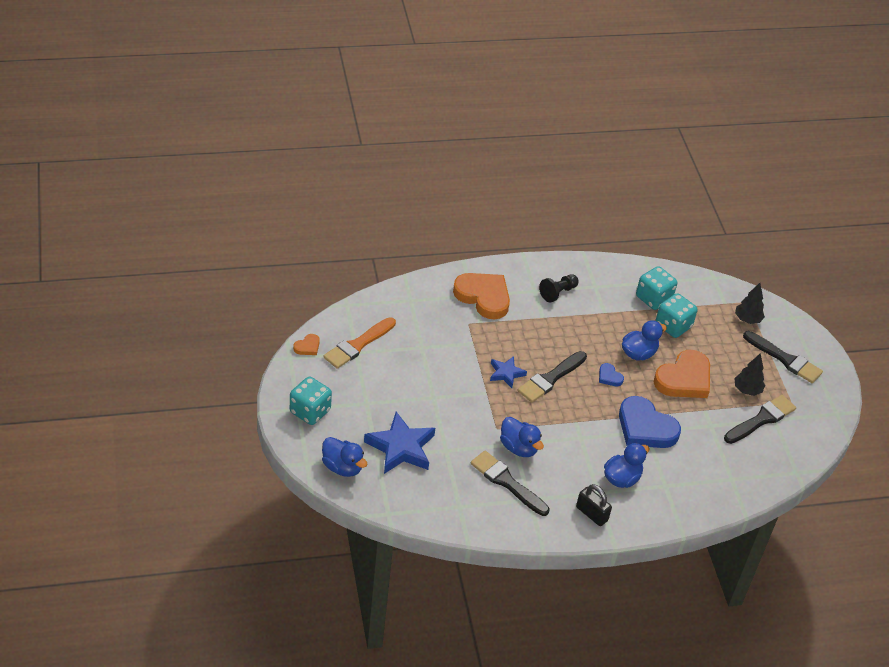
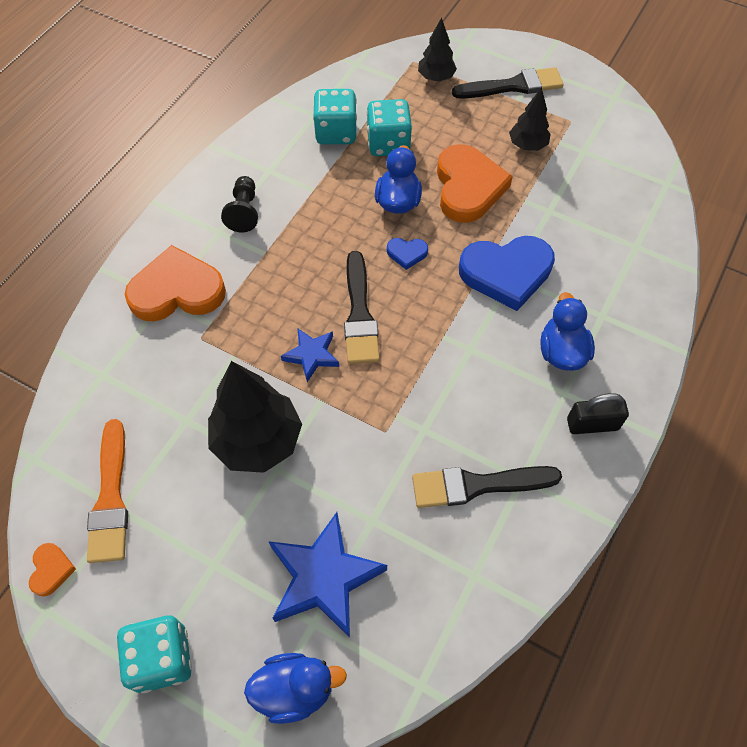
camera: 45 degrees left, 15 degrees up
(440, 381) = (258, 441): none -> black tree
(518, 448) = (434, 429): blue duck -> none
(761, 419) = (576, 162): black brush -> none

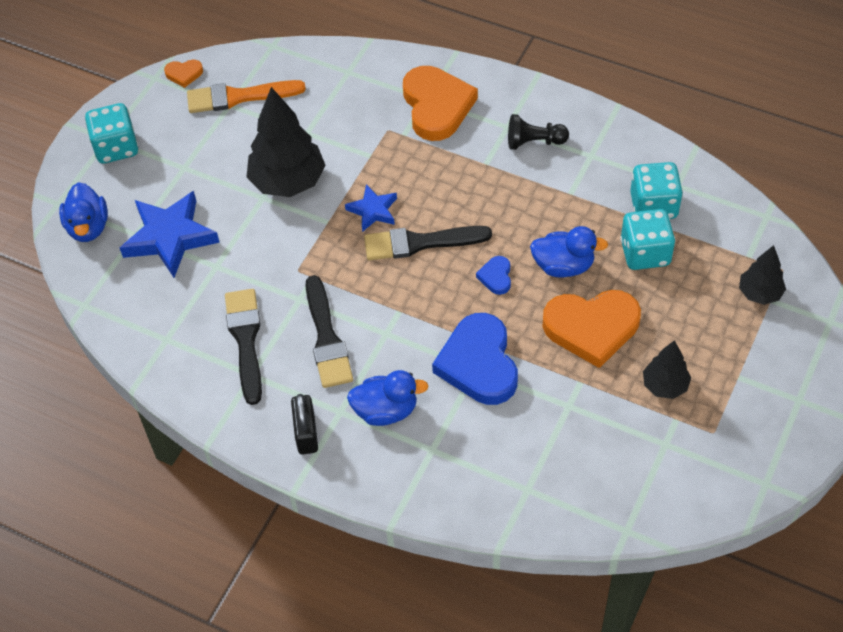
camera: 90 degrees right, 5 degrees down
(513, 86) = (762, 372): black brush -> black brush (326, 338)

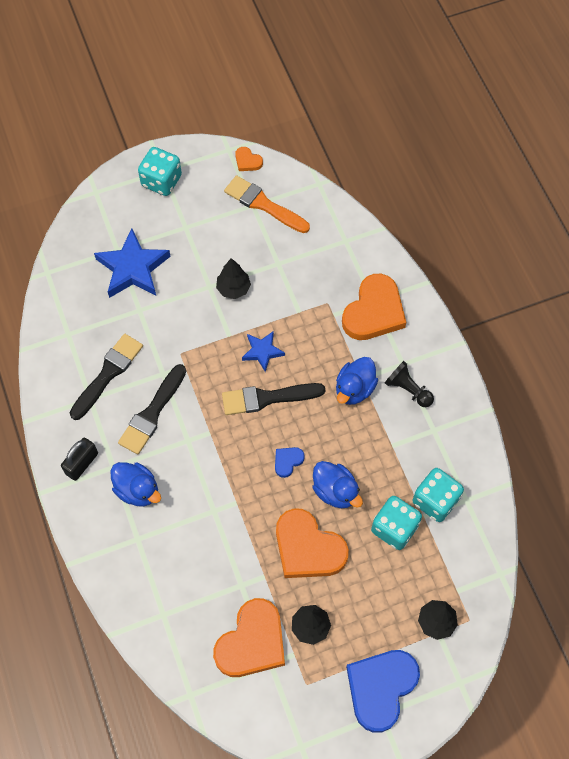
camera: 40 degrees right, 10 degrees up
(88, 227) = (96, 222): blue duck -> blue duck (354, 389)
(288, 182) = (233, 288): black tree -> black tree, size x0.55
(420, 243) = (267, 398): black brush -> black brush turned 45 degrees counterclockwise
(479, 363) = (219, 509): blue heart -> blue heart (381, 688)
(630, 441) = (252, 642): none -> orange heart

